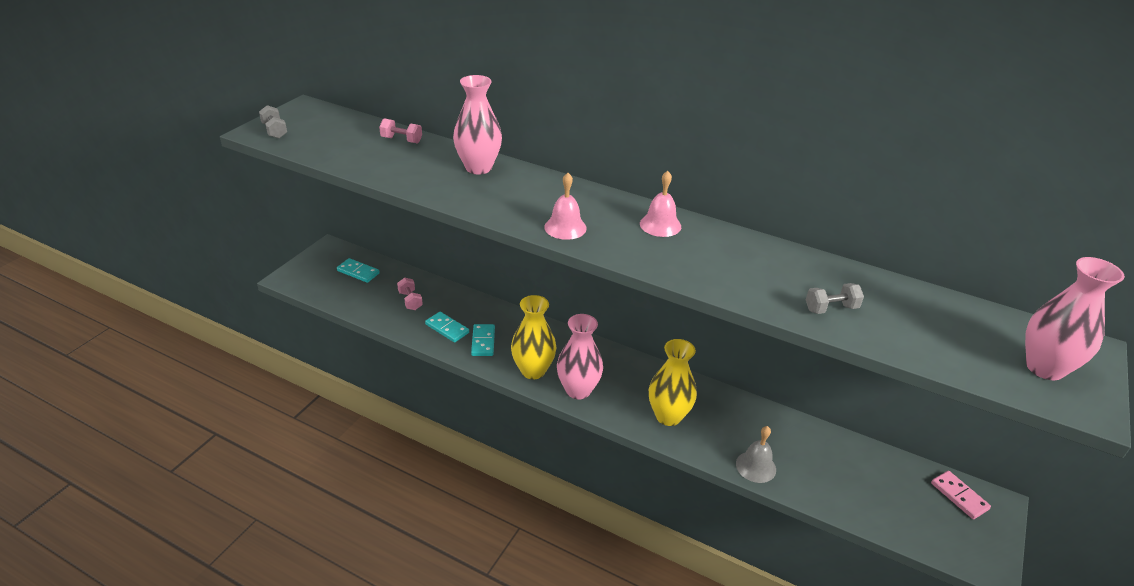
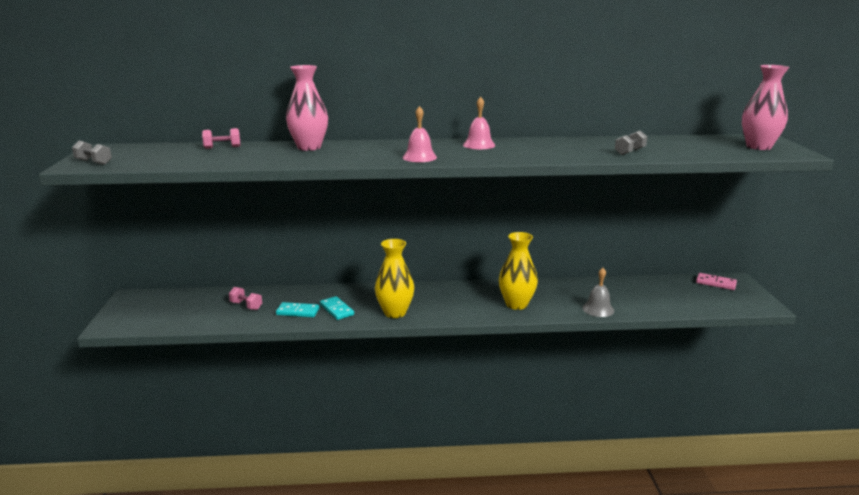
camera: 30 degrees left, 15 degrees down
(358, 272) = (176, 303): turquoise domino -> none
(578, 390) = (440, 312): pink vase -> none

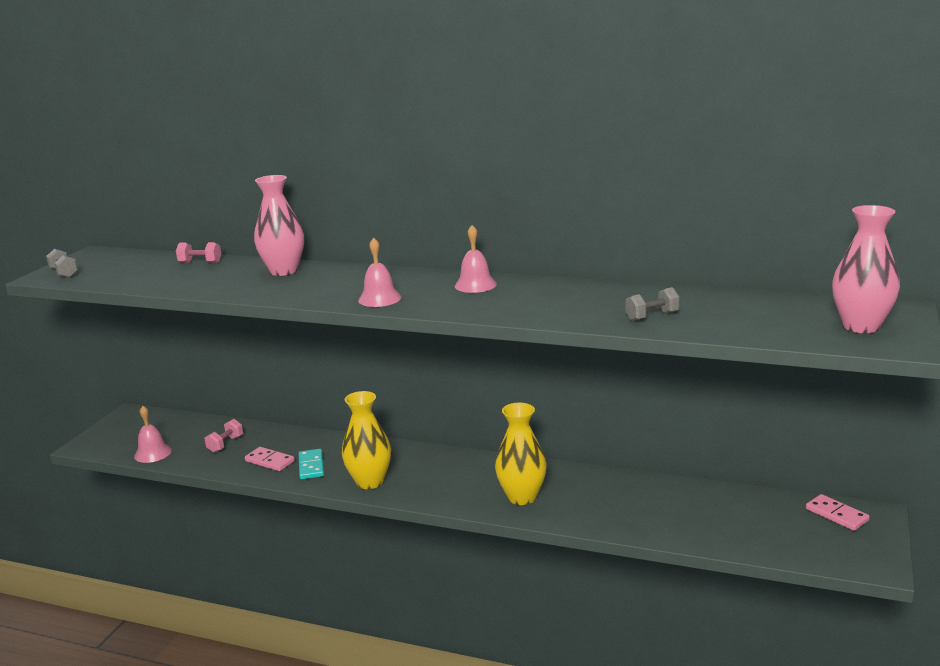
camera: 25 degrees right, 0 degrees up
(183, 322) = (152, 453): none -> pink bell
(246, 306) = (225, 444): pink dumbbell -> pink dumbbell turned 60 degrees clockwise
(298, 311) = (270, 461): turquoise domino -> pink domino
(598, 309) = (621, 523): grey bell -> none

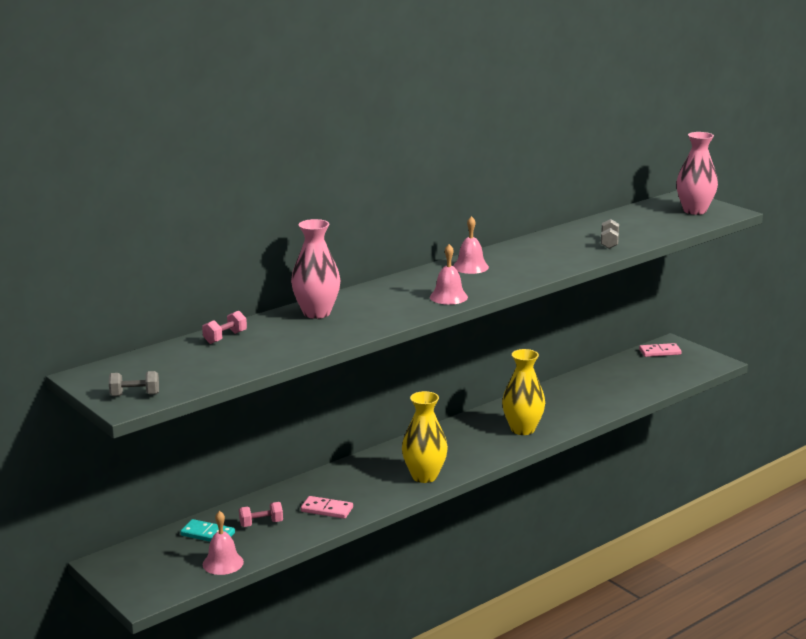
camera: 60 degrees left, 0 degrees up
(225, 444) = (261, 524): pink dumbbell -> pink dumbbell turned 75 degrees counterclockwise
(270, 461) = (327, 509): pink domino -> pink domino turned 45 degrees clockwise
(311, 466) = (363, 494): turquoise domino -> turquoise domino (207, 534)

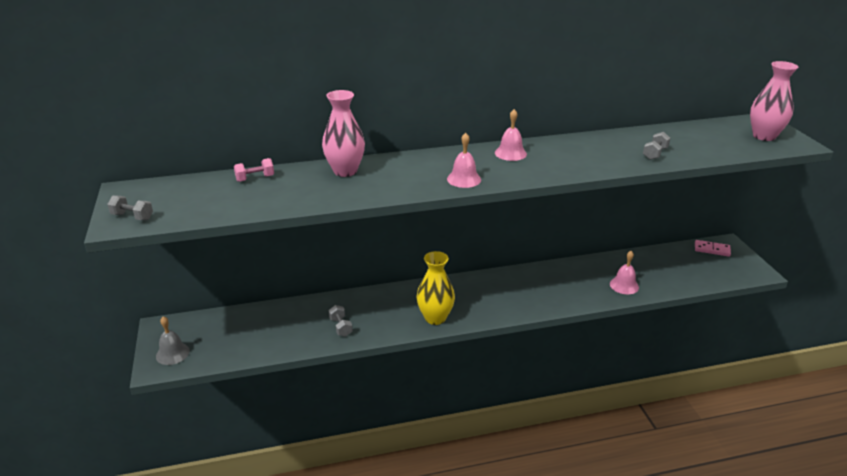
camera: 25 degrees right, 10 degrees up
(150, 581) = (172, 353): none -> grey bell
(207, 534) = (244, 323): turquoise domino -> none
(223, 563) = (231, 353): pink bell -> pink bell (624, 285)
(261, 524) = (286, 325): pink dumbbell -> none
(327, 509) = (341, 327): pink domino -> grey dumbbell
(522, 429) = (544, 295): yellow vase -> none

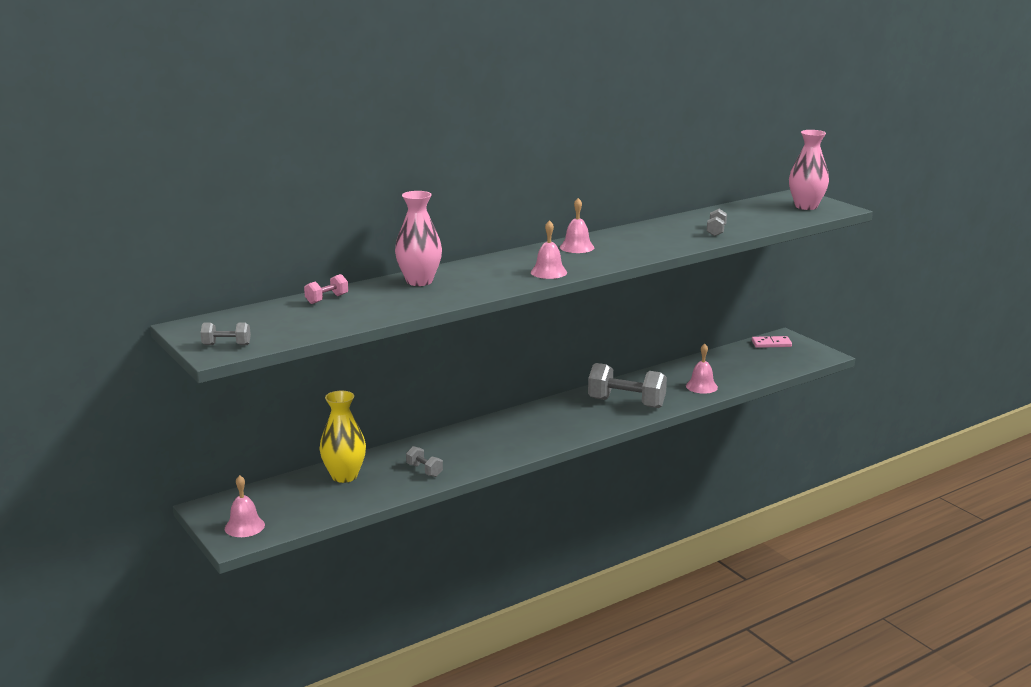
camera: 20 degrees left, 10 degrees down
(172, 353) = (244, 526): grey bell -> pink bell
(435, 318) = (523, 445): yellow vase -> yellow vase (344, 476)
(547, 290) = (626, 403): none -> grey dumbbell

